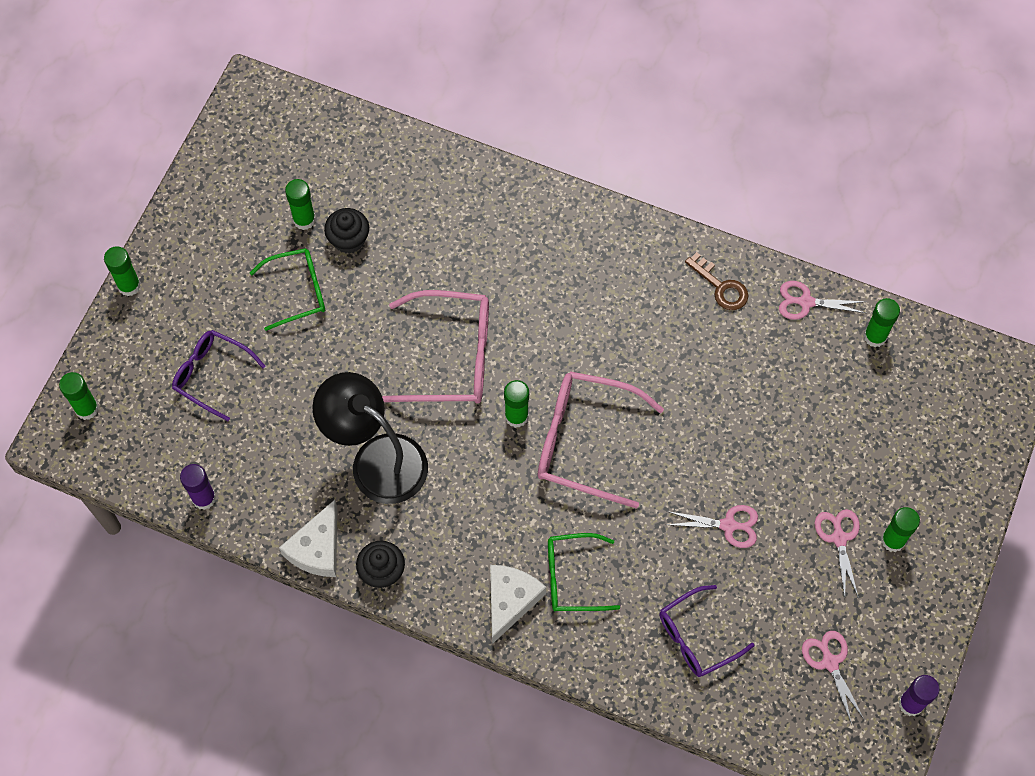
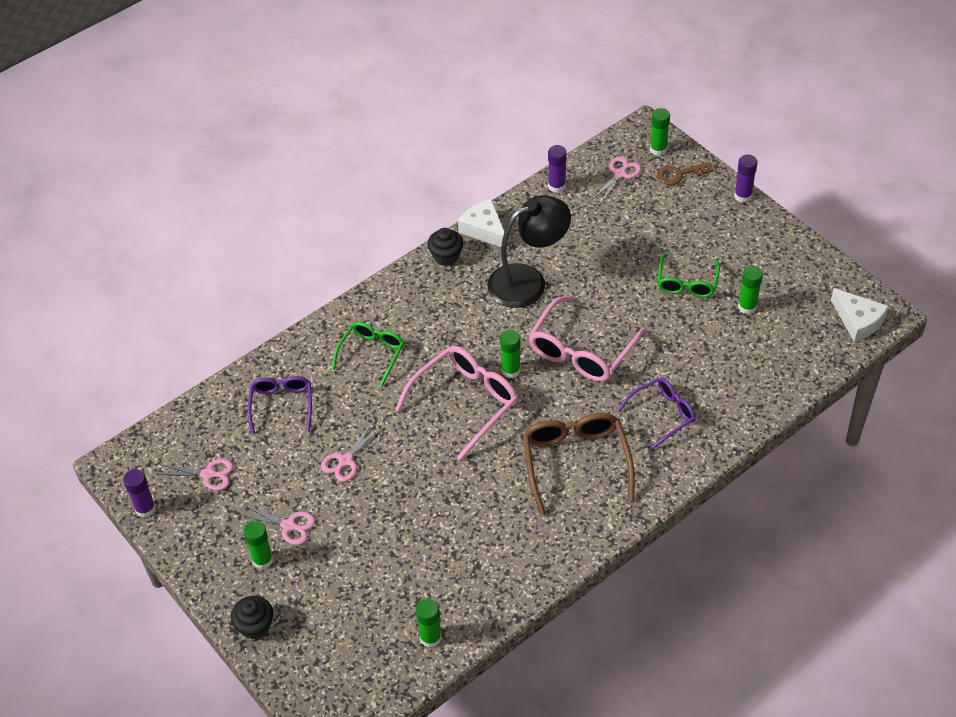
camera: 120 degrees right, 15 degrees down
(129, 286) = (743, 196): green glue stick -> purple glue stick
(212, 375) = (646, 217): purple glasses -> purple glasses (662, 414)
(349, 239) = (715, 327): black cupcake -> black cupcake (255, 626)
(510, 600) = (379, 314): white cheese -> white cheese (858, 321)
(601, 299) = (575, 462): none -> brown glasses
(720, 286) = (540, 548): brown key -> brown key (680, 174)
(806, 302) = (490, 603): pink scissors -> pink scissors (620, 174)

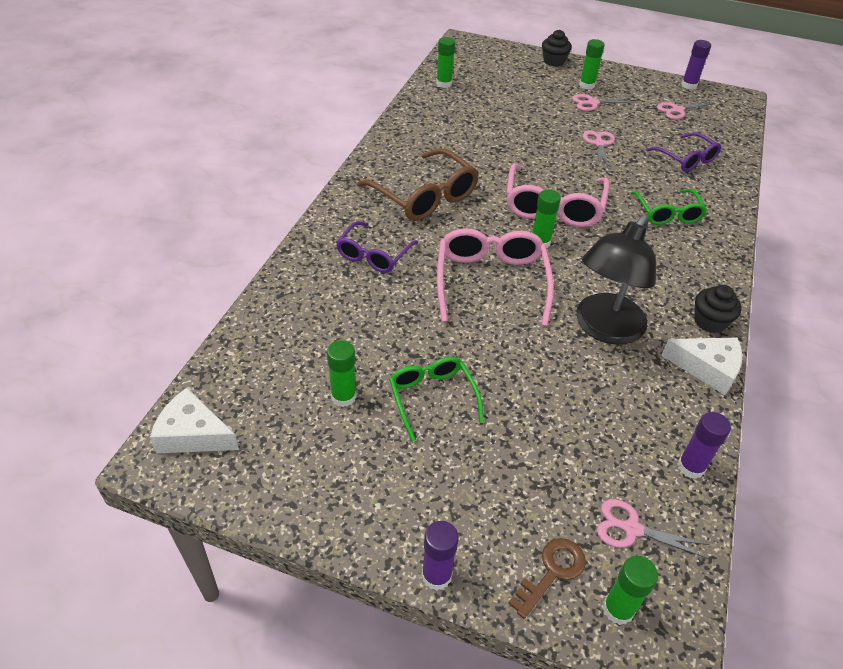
camera: 145 degrees right, 5 degrees down
(620, 174) = (632, 529): pink scissors -> pink scissors turned 105 degrees clockwise

